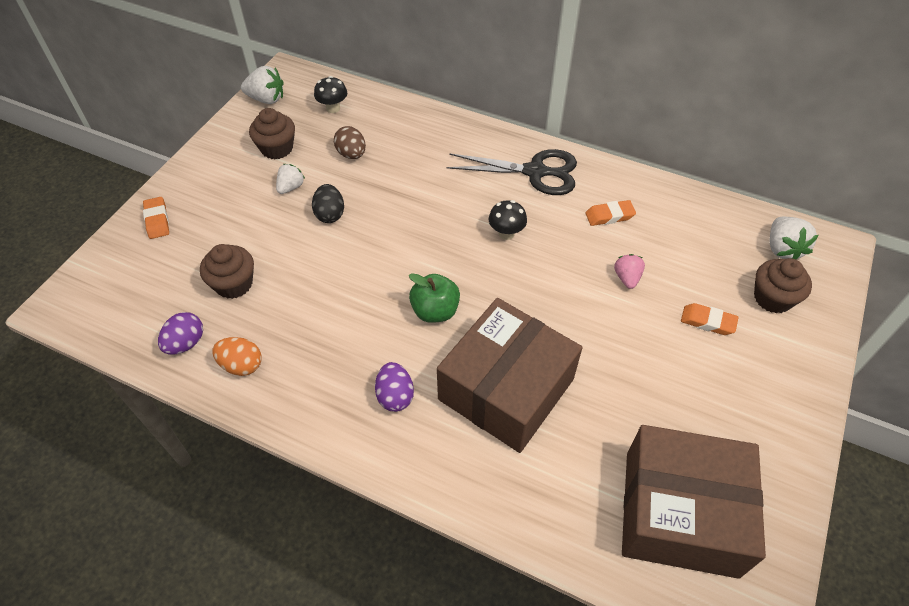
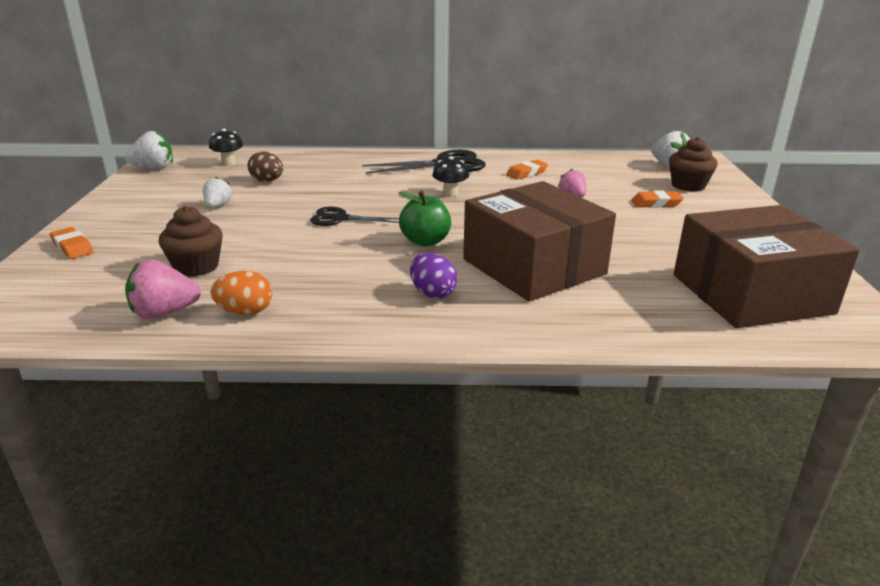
camera: 25 degrees left, 25 degrees down
(186, 343) = (164, 313): purple egg -> pink strawberry
(277, 148) = (186, 189): brown cupcake -> none
(330, 214) = (272, 212): black egg -> none
(382, 245) = (340, 219): none -> black scissors
(506, 389) = (533, 267): brown box -> brown box turned 45 degrees counterclockwise

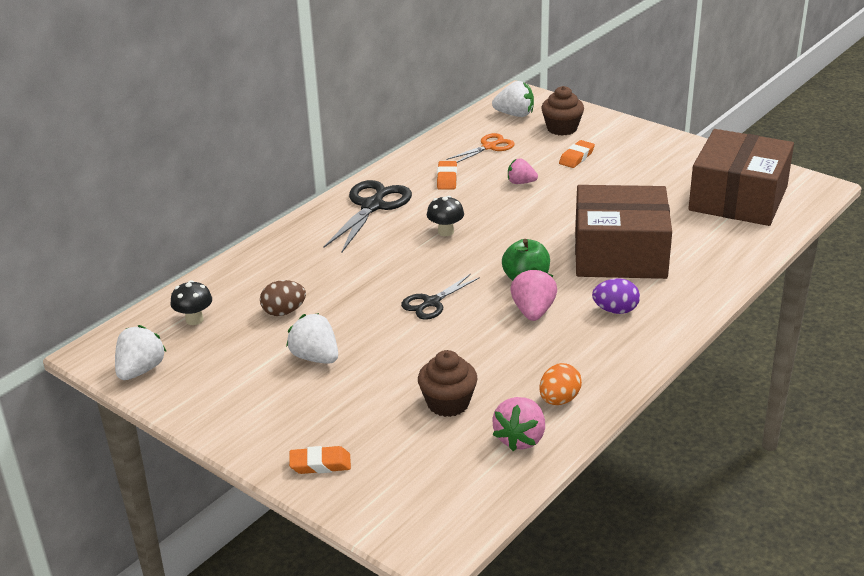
camera: 50 degrees left, 5 degrees up
(218, 206) = (315, 357): white strawberry -> white strawberry, size x1.51
(379, 258) = (533, 312): none -> pink strawberry
(601, 172) = (489, 147): none -> orange scissors

